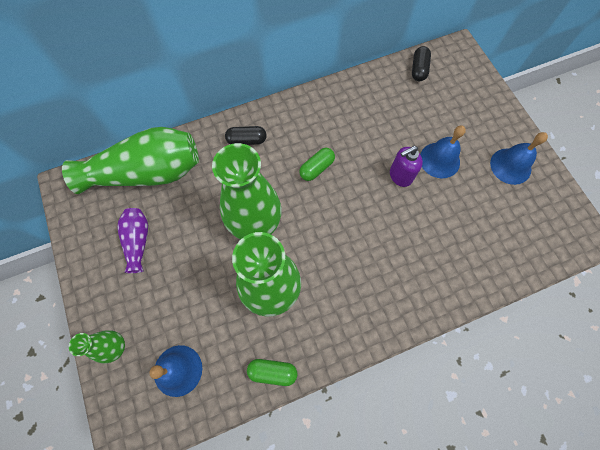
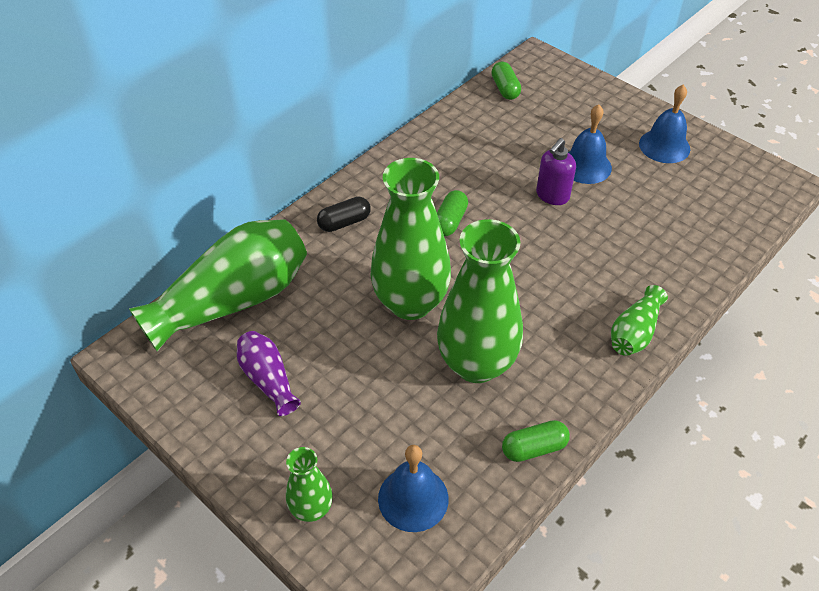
camera: 25 degrees left, 20 degrees down
(393, 315) = (634, 332): none -> green vase
(419, 69) = (505, 89): black capsule -> green capsule

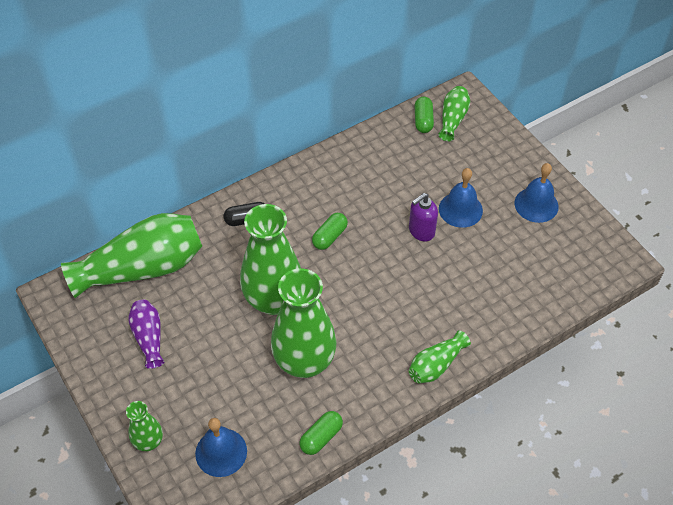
camera: 15 degrees right, 5 degrees up
(534, 448) = (321, 437): green capsule -> green capsule turned 45 degrees counterclockwise
(536, 82) = (452, 119): none -> green vase

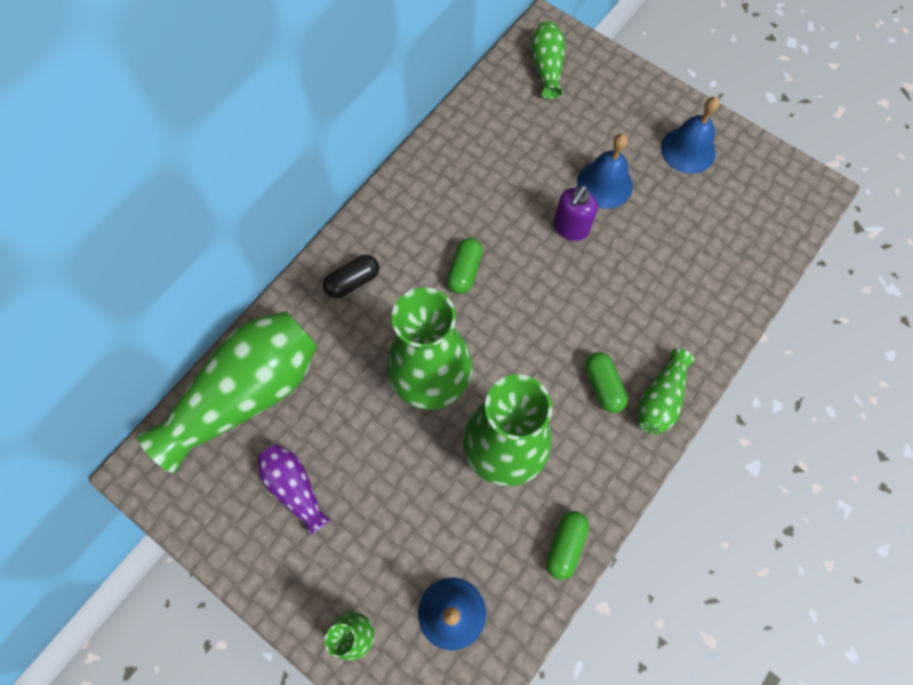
camera: 20 degrees left, 15 degrees up
(423, 120) = (513, 80): green capsule -> green capsule (603, 386)

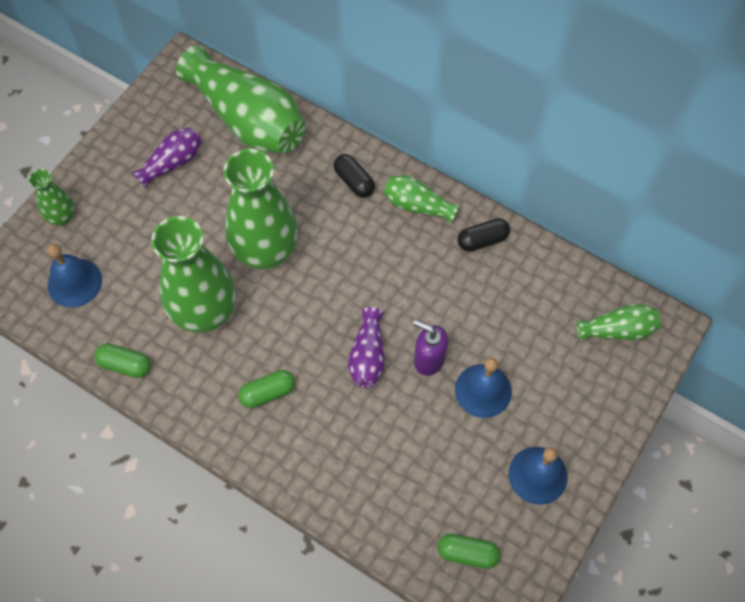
camera: 85 degrees right, 5 degrees down
(440, 166) = (482, 240): none -> black capsule
(464, 271) = (373, 269): green capsule -> green capsule (467, 553)
(564, 284) = (368, 356): none -> purple vase
(660, 399) = (257, 444): green vase -> green vase (417, 206)

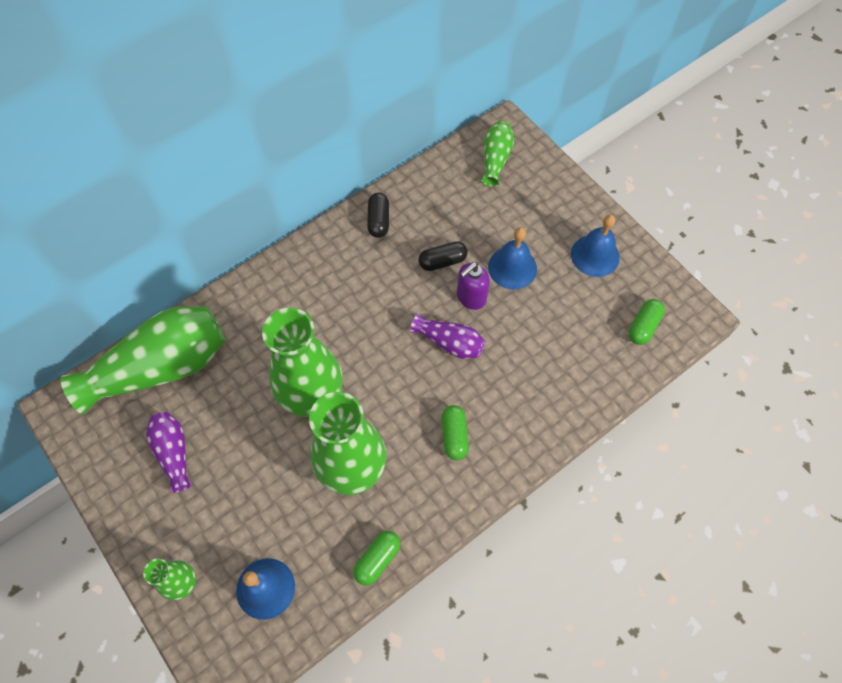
camera: 70 degrees left, 0 degrees up
(354, 181) = (275, 298): black capsule -> black capsule (442, 261)
(417, 206) = (323, 256): green vase -> none

